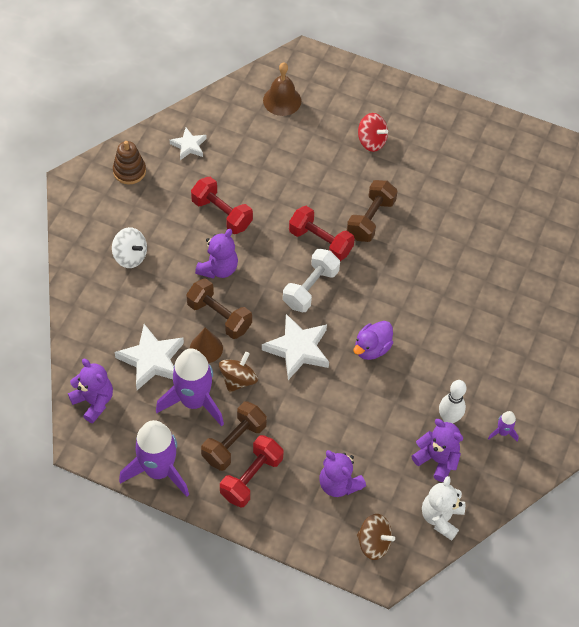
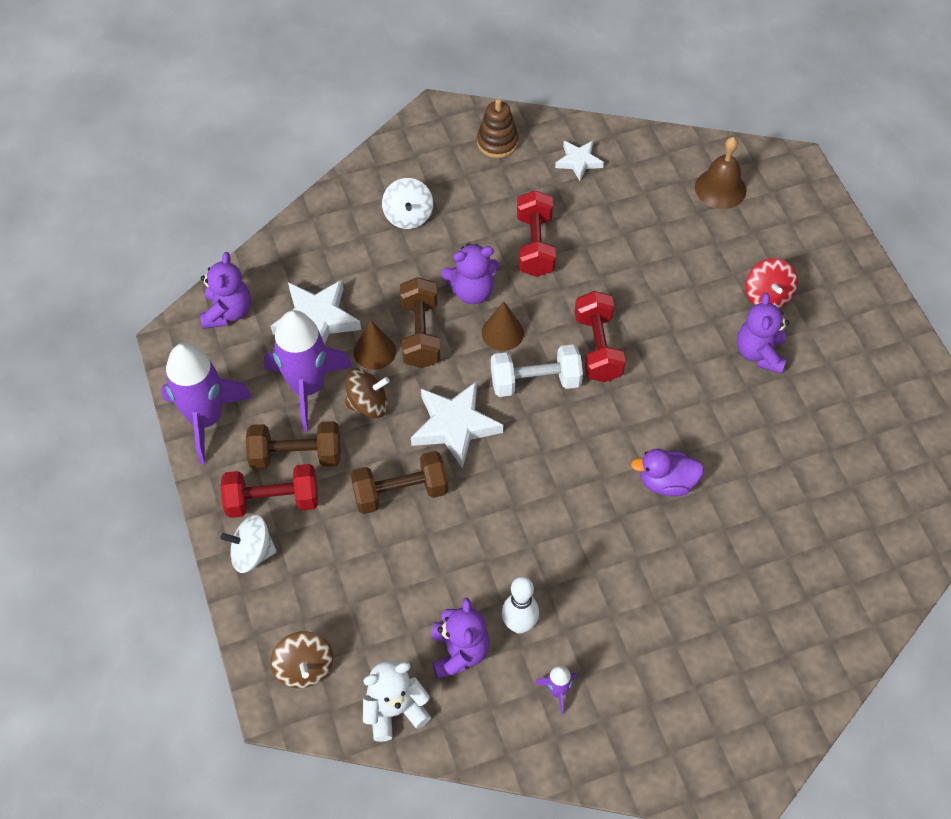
camera: 50 degrees right, 0 degrees up
(262, 277) = (502, 332): none -> brown cone
(275, 514) = (252, 553): none -> white spinning top
(339, 484) = (340, 582): purple teddy bear -> purple teddy bear (759, 353)
(370, 219) = (674, 368): brown dumbbell -> brown dumbbell (400, 492)
(372, 348) = (525, 488): purple duck -> purple duck (666, 482)

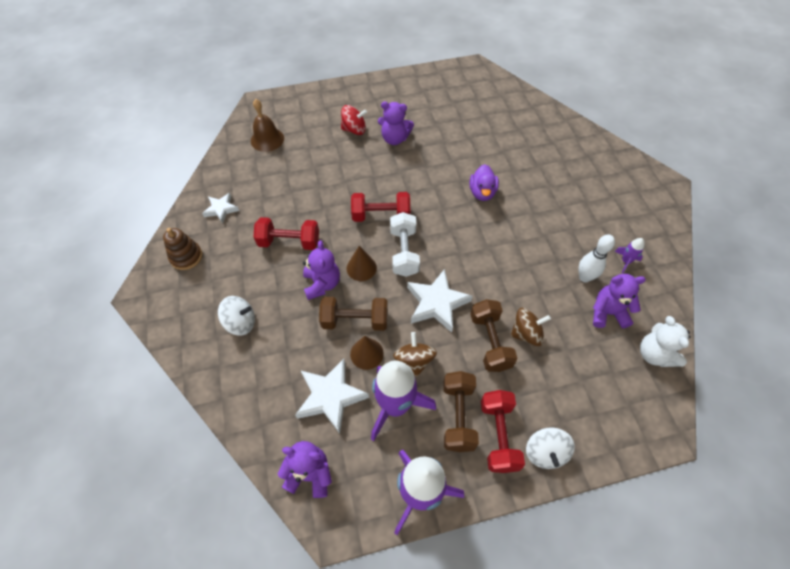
camera: 85 degrees left, 0 degrees up
(304, 668) = (634, 413): brown spinning top -> brown spinning top (526, 333)

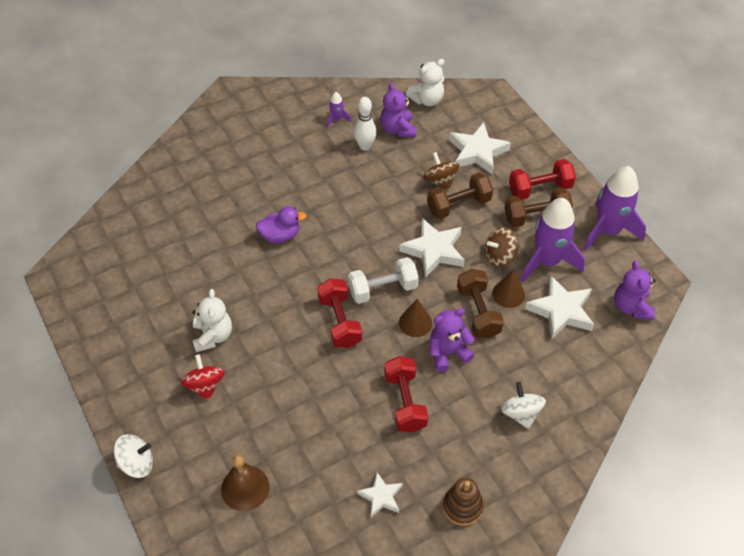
camera: 105 degrees left, 5 degrees down
(394, 139) = (213, 336): purple teddy bear -> white teddy bear
(545, 452) = (539, 159): white spinning top -> white spinning top (137, 463)
(565, 384) = (477, 152): none -> white star

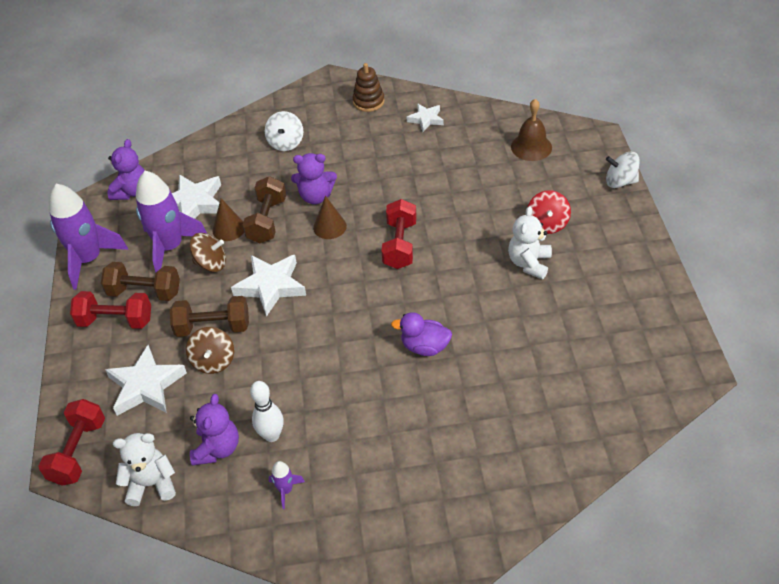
camera: 155 degrees left, 5 degrees down
(383, 289) = (343, 263): white dumbbell -> none
(405, 402) = (374, 171): red dumbbell -> red dumbbell (78, 452)

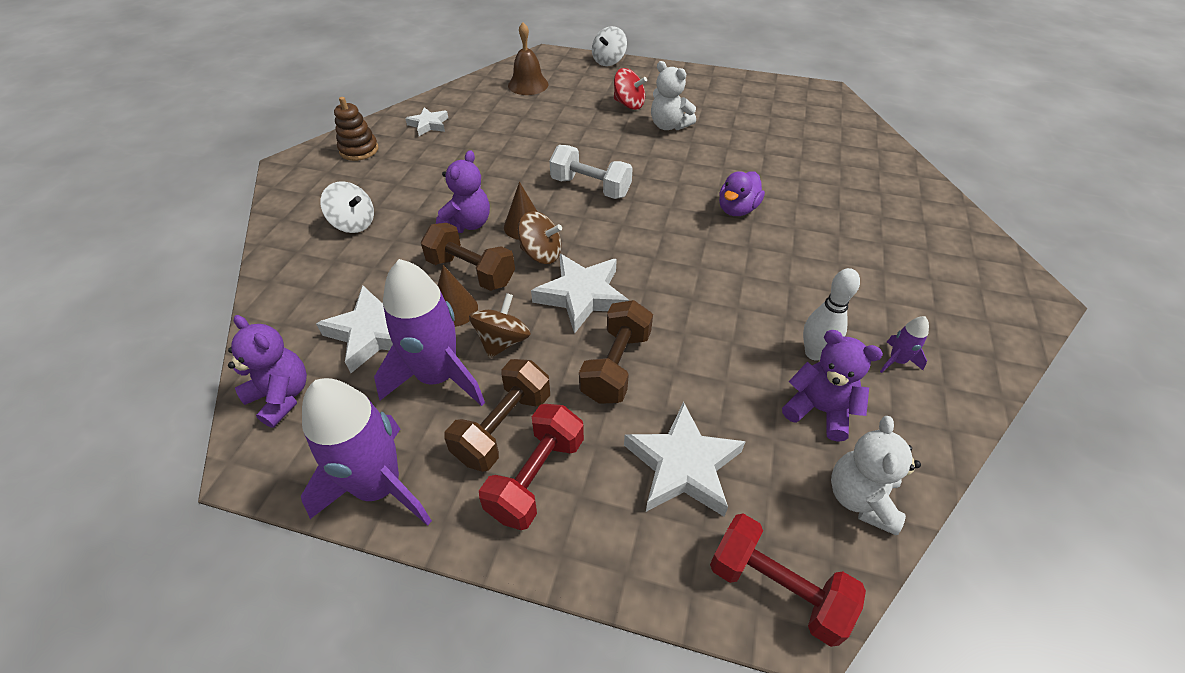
camera: 70 degrees left, 0 degrees up
(213, 361) = (674, 379): brown spinning top -> brown spinning top (541, 254)
(400, 245) = (590, 187): red dumbbell -> white dumbbell

